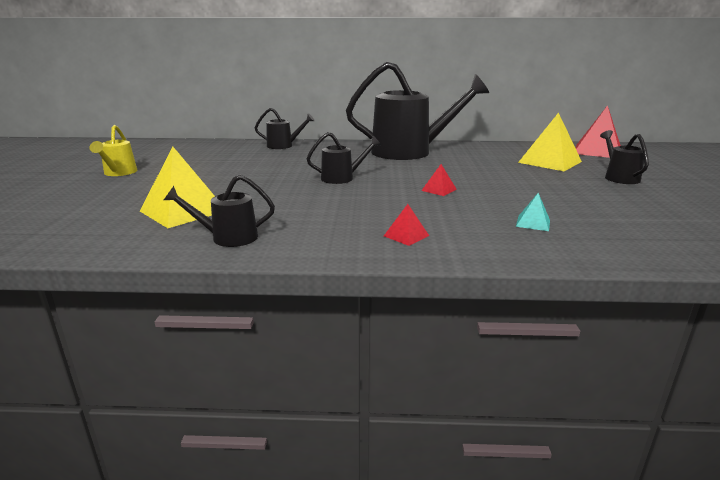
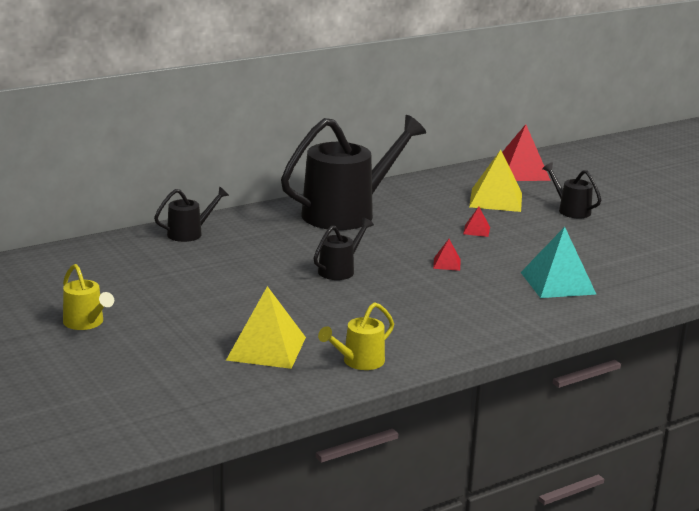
camera: 35 degrees left, 0 degrees up
(227, 238) = (358, 362): black watering can -> yellow watering can
(406, 235) = (486, 321): red pyramid -> red pyramid (476, 230)
(533, 223) = (558, 283): turquoise pyramid -> turquoise pyramid, size x2.14

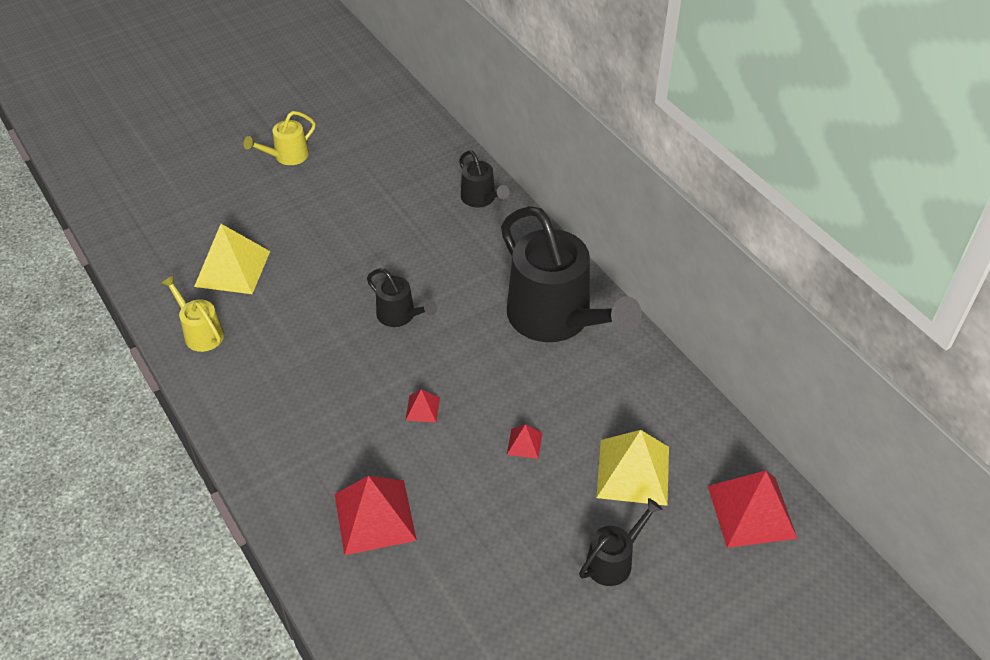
camera: 90 degrees right, 25 degrees up
(558, 283) = (374, 517): turquoise pyramid -> red pyramid

